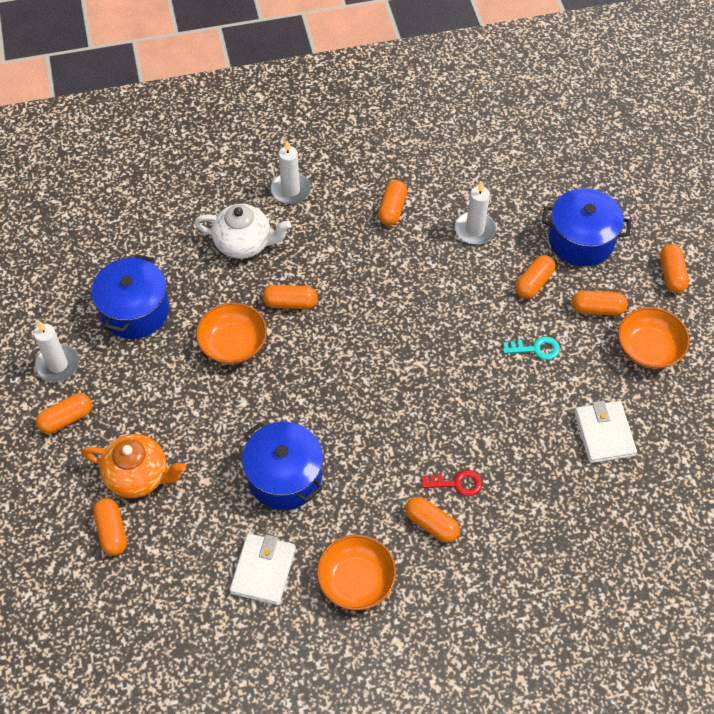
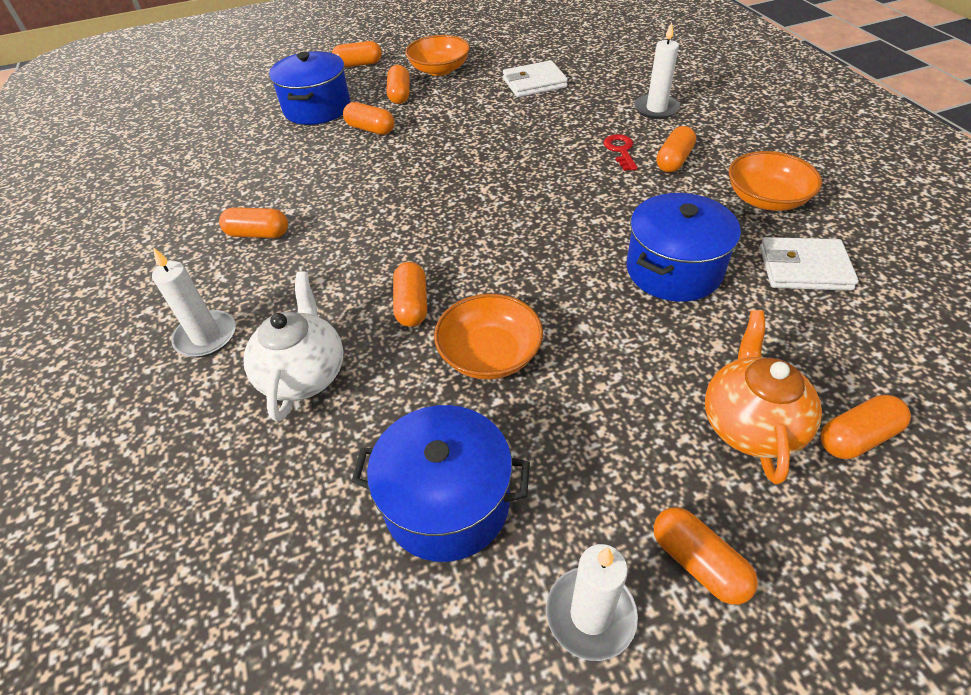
camera: 95 degrees left, 10 degrees down
(475, 230) = (298, 170): white candle -> white candle (656, 109)
(536, 349) = (451, 121): turquoise key -> none

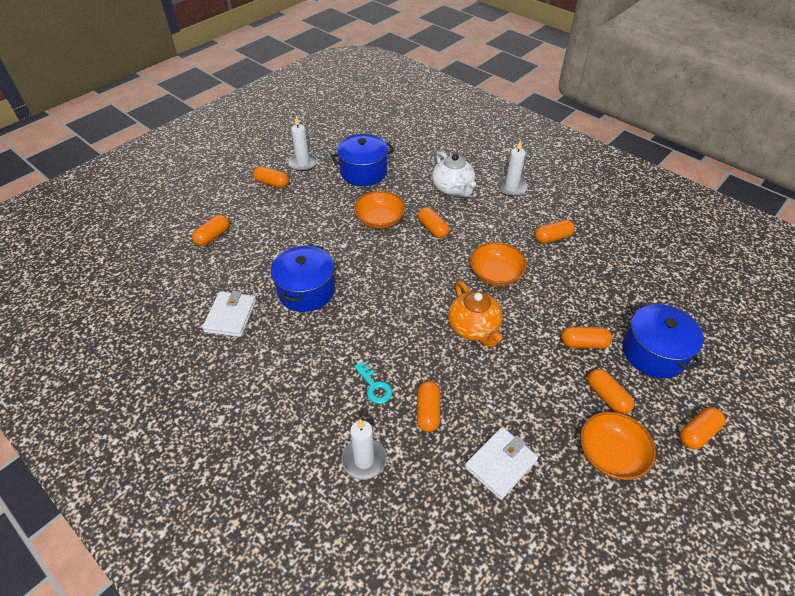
camera: 150 degrees right, 0 degrees up
(620, 150) = (374, 386): red key -> turquoise key
(673, 160) = (329, 389): orange capsule -> orange capsule (428, 411)
(750, 424) = (257, 228): orange teapot -> orange teapot (474, 328)
(766, 199) = (255, 368): orange bowl -> orange bowl (495, 274)
(804, 268) = (230, 316): white wallet -> white wallet turned 60 degrees counterclockwise

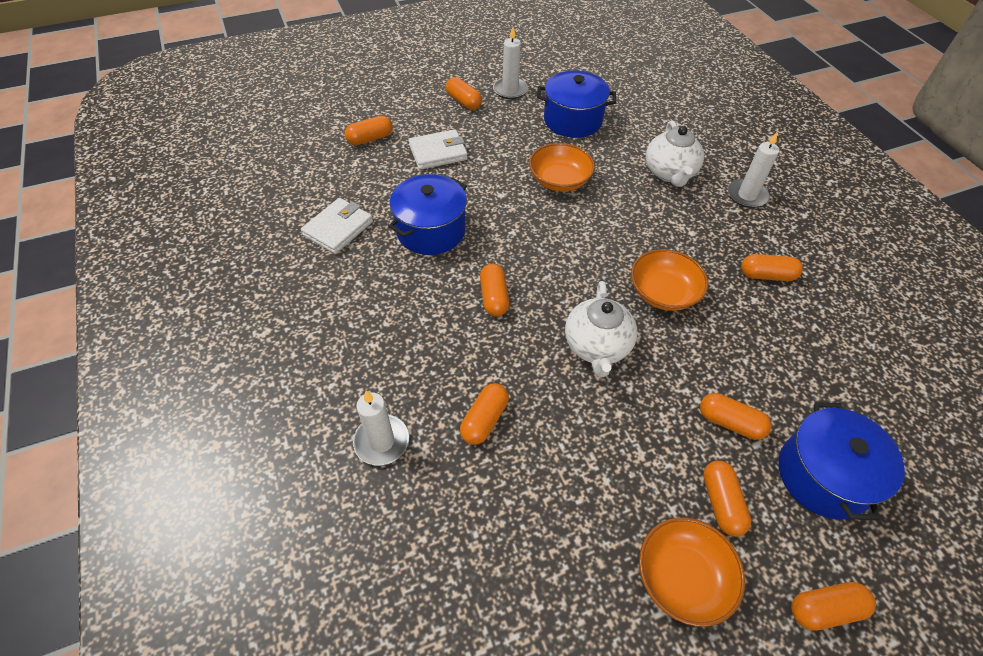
camera: 25 degrees right, 5 degrees up
(374, 386) = (441, 365): turquoise key -> none
(433, 229) = (616, 211): orange capsule -> orange capsule (494, 297)
(474, 328) = (597, 346): orange teapot -> white teapot
(500, 464) = (533, 520): white wallet -> white wallet (438, 152)

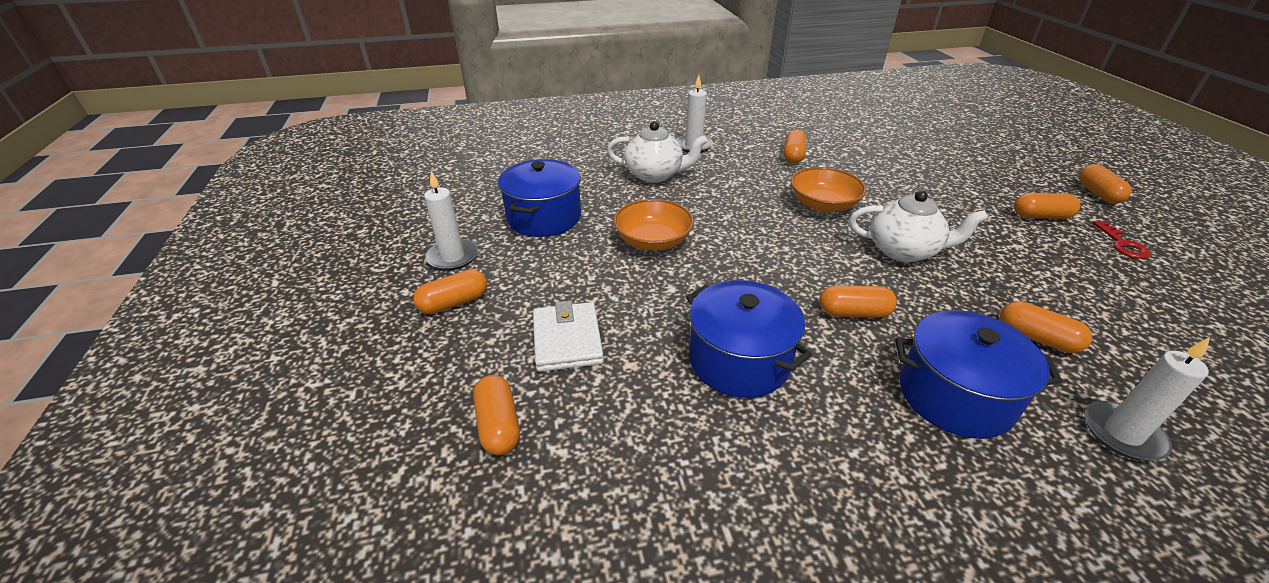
camera: 80 degrees left, 15 degrees down
(338, 228) = (733, 479): white wallet -> none
(682, 577) = (1122, 244): orange bowl -> red key
(730, 422) = (960, 199): orange capsule -> none
(823, 475) = (988, 173): blue pot -> blue pot (955, 396)

